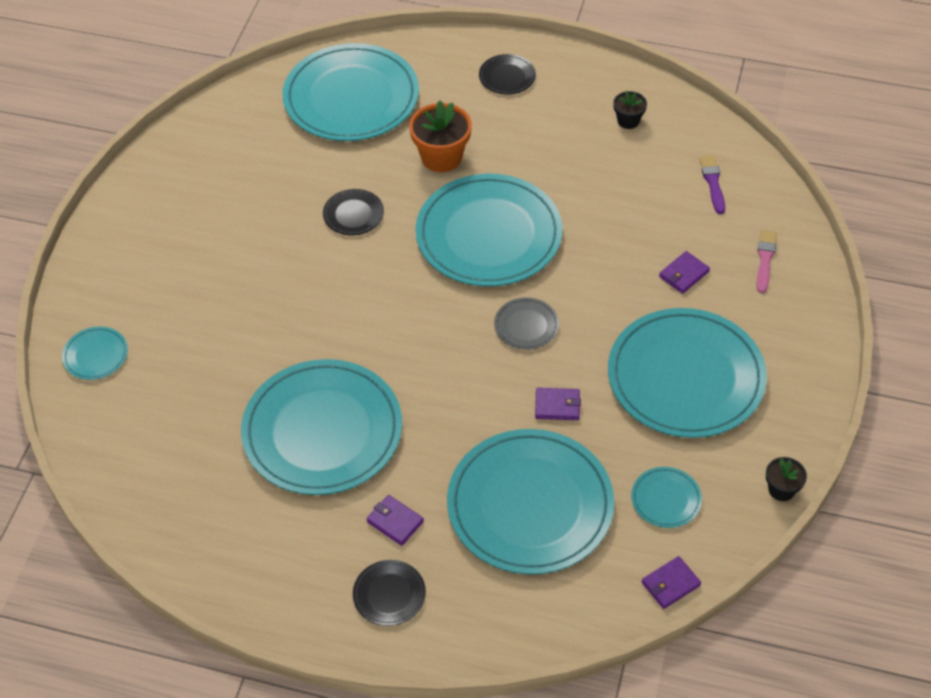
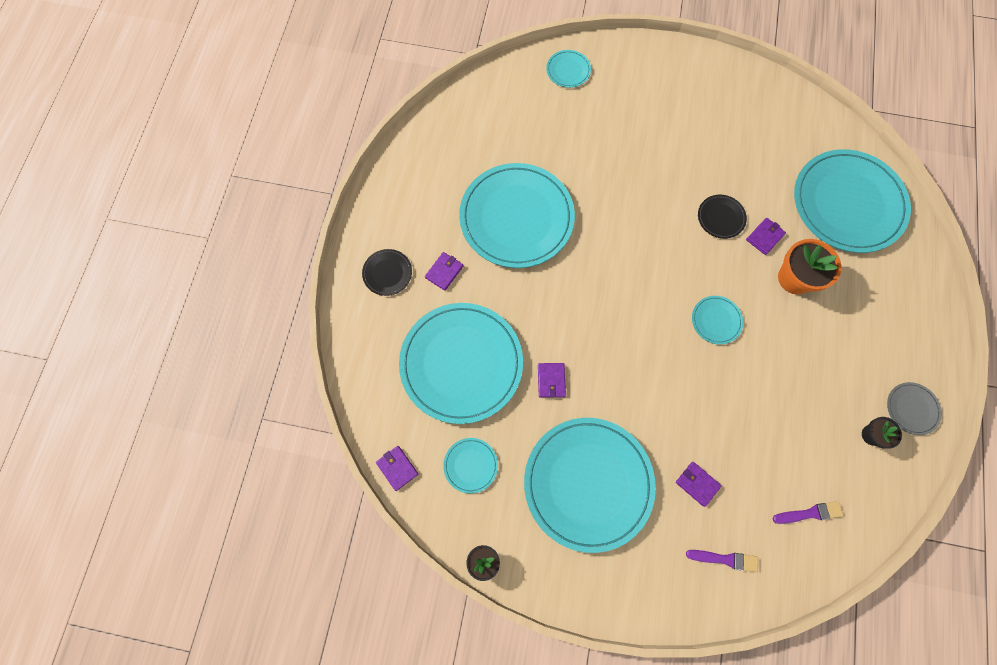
camera: 85 degrees right, 20 degrees up
(385, 177) = (764, 237): none -> purple wallet
(489, 235) = (716, 320): turquoise plate -> turquoise plate, size x0.42
(507, 76) = (902, 326): black plate -> none
(526, 325) = (626, 354): grey plate -> grey plate (912, 409)
(765, 259) = (725, 559): pink brush -> purple brush

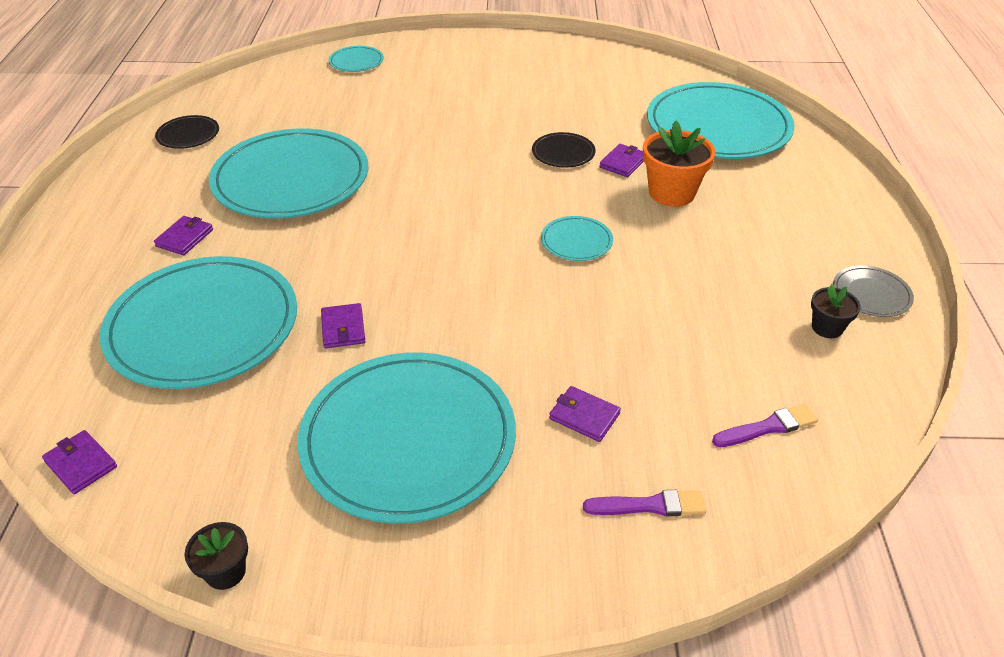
camera: 10 degrees left, 30 degrees down
(387, 273) = (99, 248): black plate -> black plate (188, 135)
(470, 465) = (210, 443): turquoise plate -> none

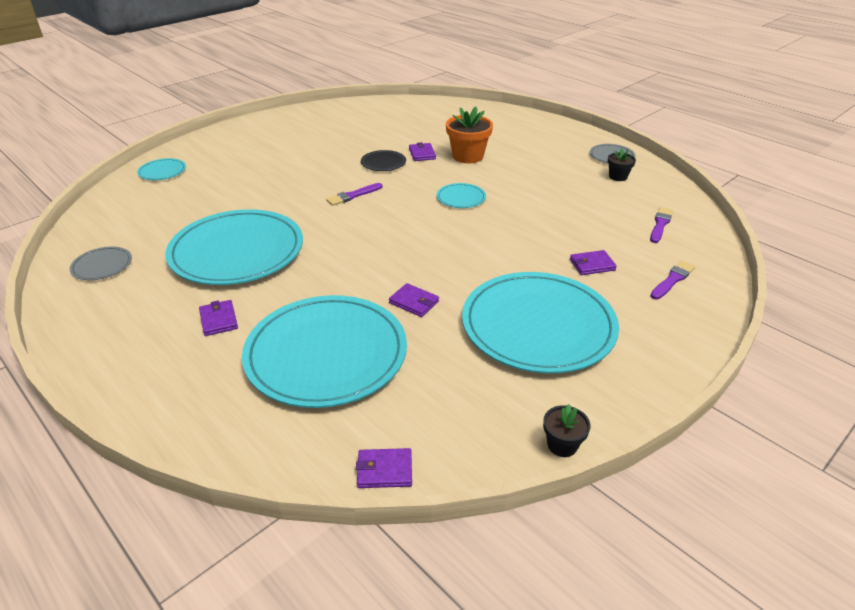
camera: 45 degrees left, 5 degrees down
(188, 135) = (102, 266): black plate -> grey plate
(473, 176) = (353, 195): none -> purple brush
(718, 126) = (439, 119): turquoise plate -> none

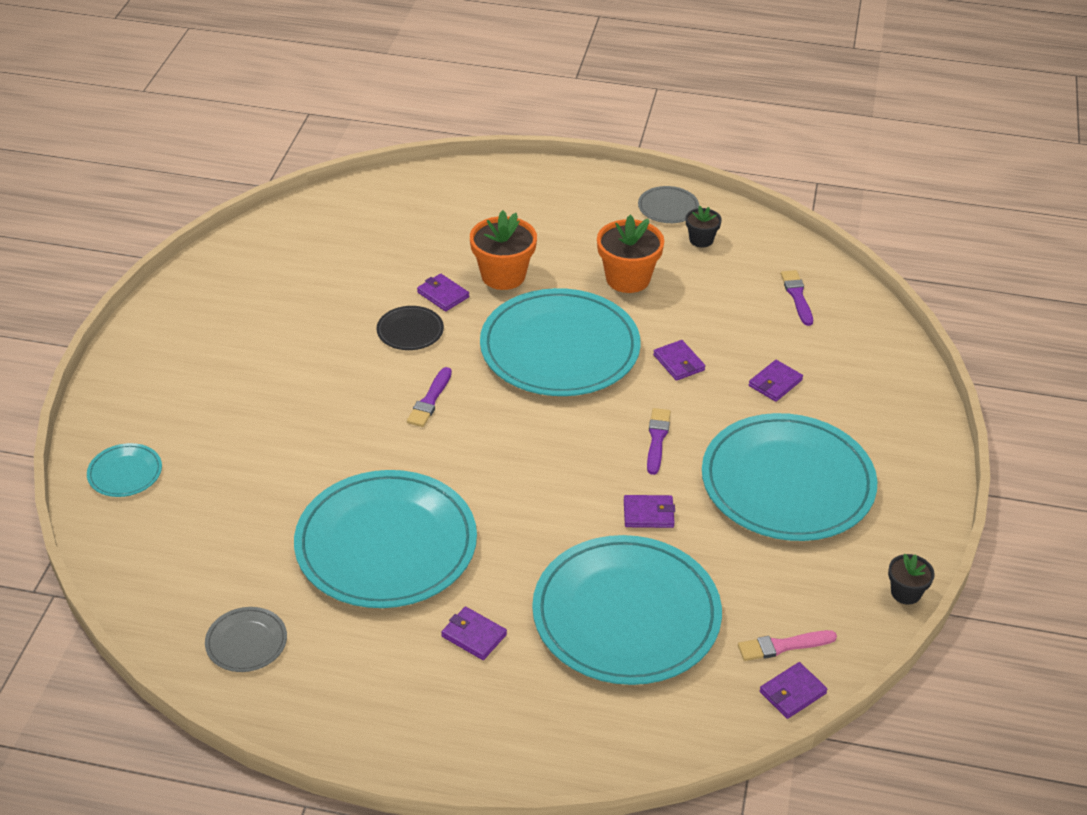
camera: 35 degrees left, 5 degrees up
(415, 432) = (782, 646): none -> pink brush
(461, 198) = (560, 348): turquoise plate -> turquoise plate, size x2.37
(532, 230) = (679, 362): none -> purple wallet
(545, 180) = (628, 279): none -> orange flower pot
(672, 280) = (861, 367): purple brush -> purple brush (657, 439)

